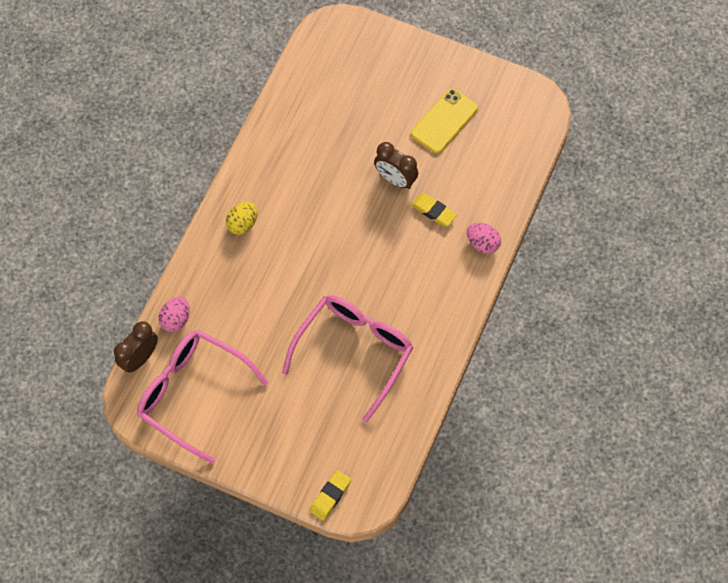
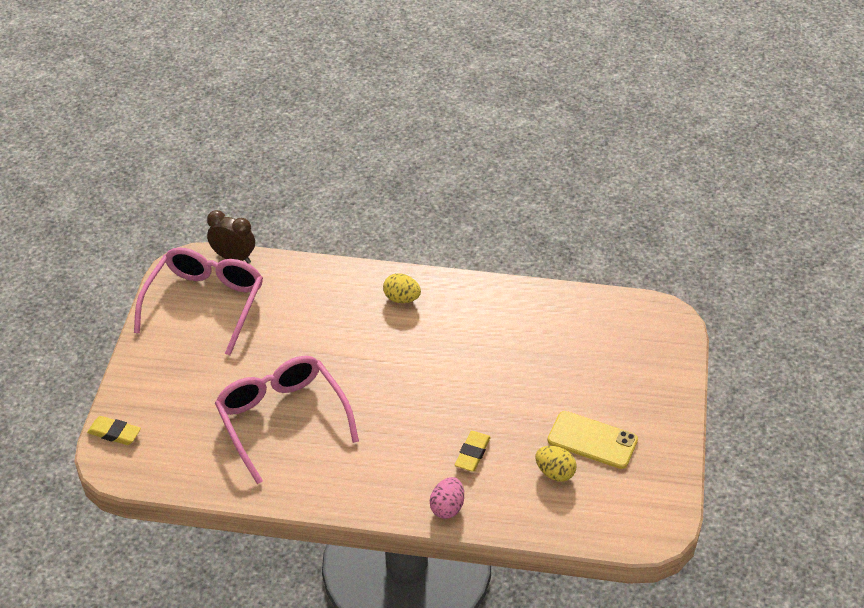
camera: 75 degrees right, 20 degrees down
(176, 319) = (281, 273): pink egg -> none
(354, 351) = (282, 419): pink glasses -> pink glasses turned 135 degrees counterclockwise
(395, 179) = (500, 411): brown clock -> none
(469, 157) = (554, 473): none -> yellow egg

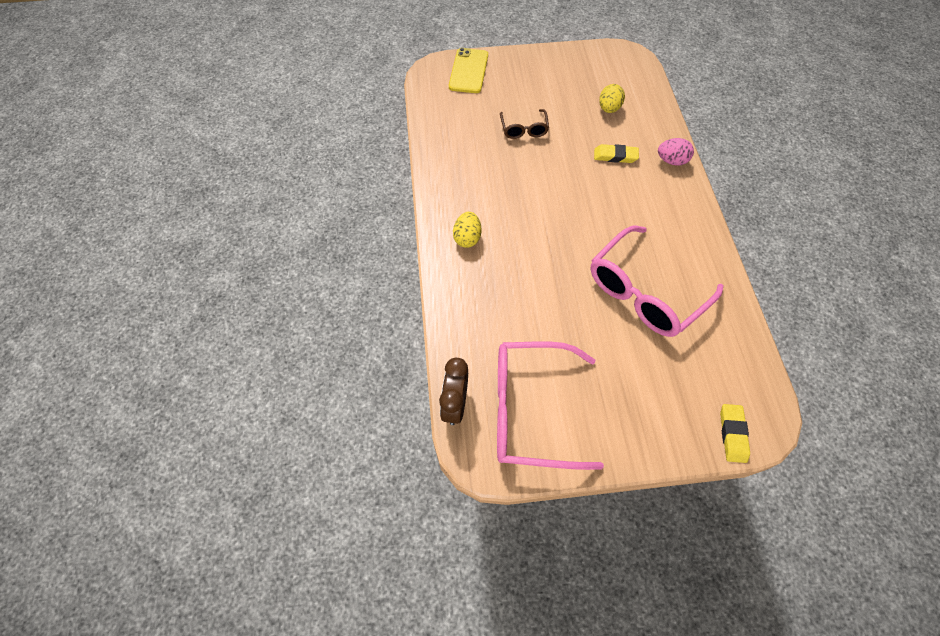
camera: 105 degrees left, 15 degrees up
(541, 379) = (524, 129): none -> brown glasses
(592, 440) = (570, 94): yellow phone -> yellow phone (468, 71)

